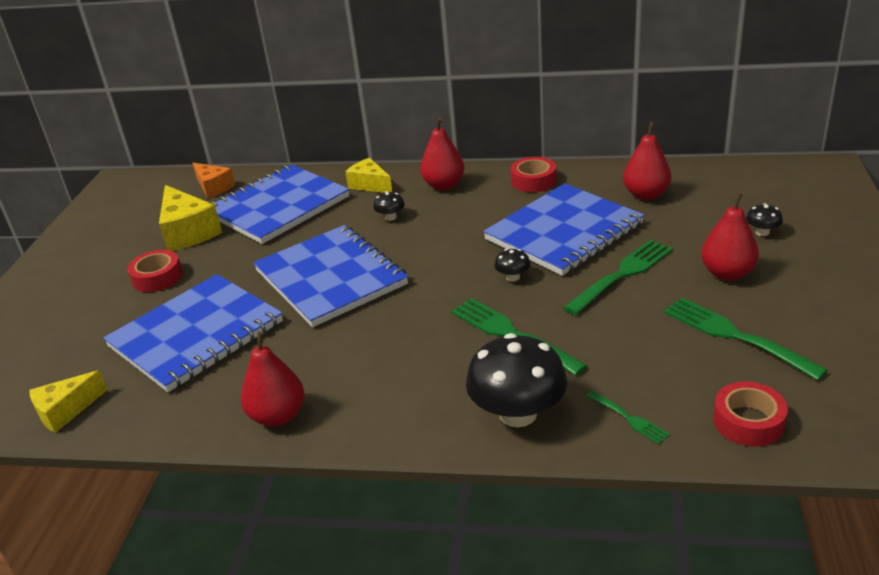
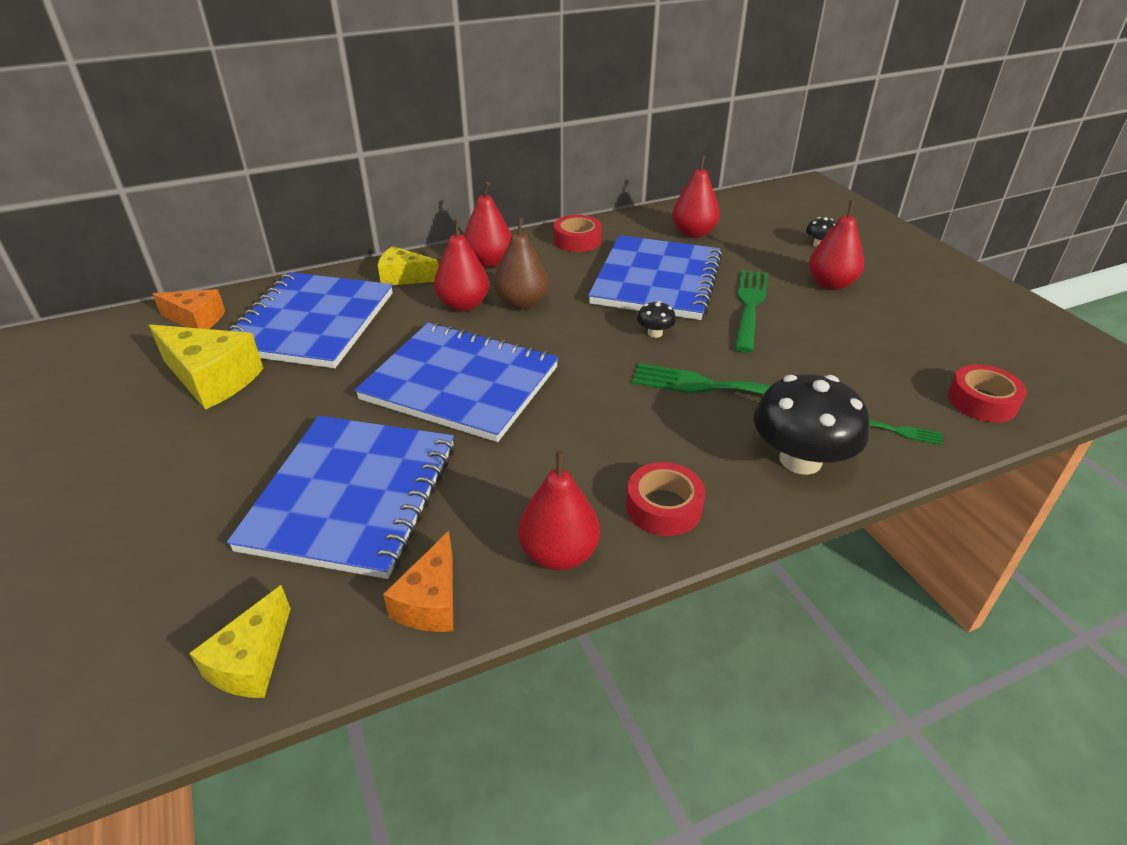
camera: 35 degrees left, 5 degrees up
(157, 277) = (222, 444): red tape -> red tape (663, 507)
(179, 415) = (431, 601): none -> orange cheese
(390, 217) = (463, 305): black mushroom -> red pear
(434, 226) = (522, 303): none -> brown pear
(735, 336) = (894, 334): green fork -> none

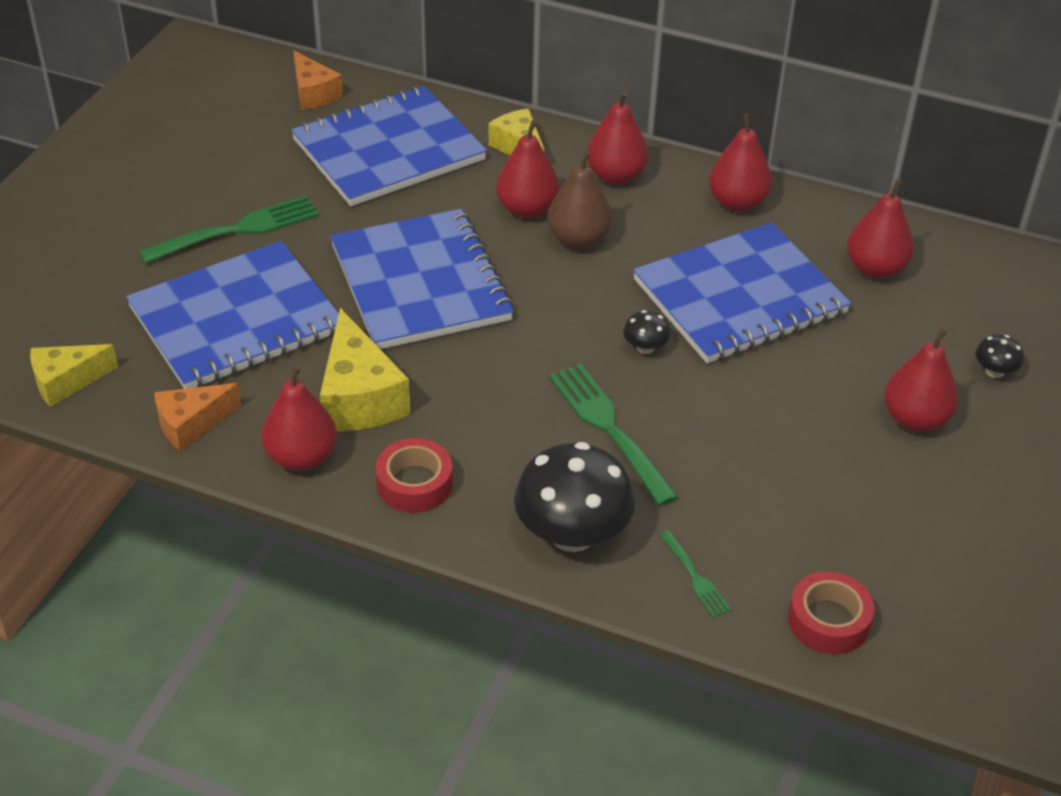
camera: 45 degrees right, 5 degrees up
(212, 379) = (262, 159): yellow cheese -> yellow cheese (359, 397)
(577, 240) = (737, 202): red tape -> red pear
(749, 306) = (782, 383): green fork -> green fork (237, 230)

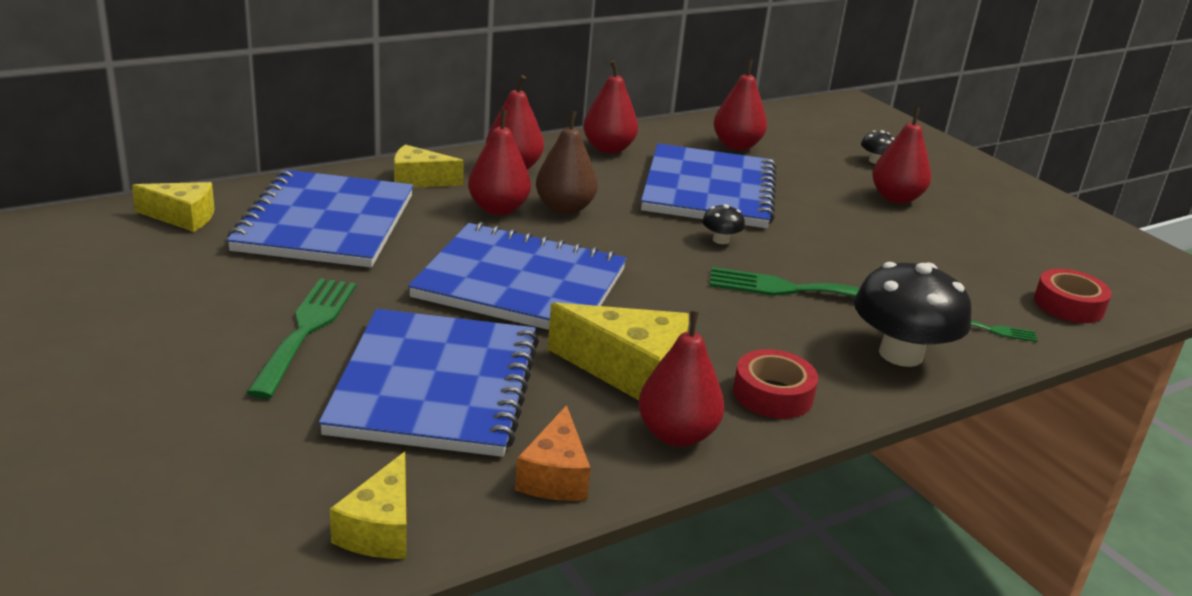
camera: 55 degrees left, 15 degrees down
(313, 93) = (183, 217): orange cheese -> yellow cheese

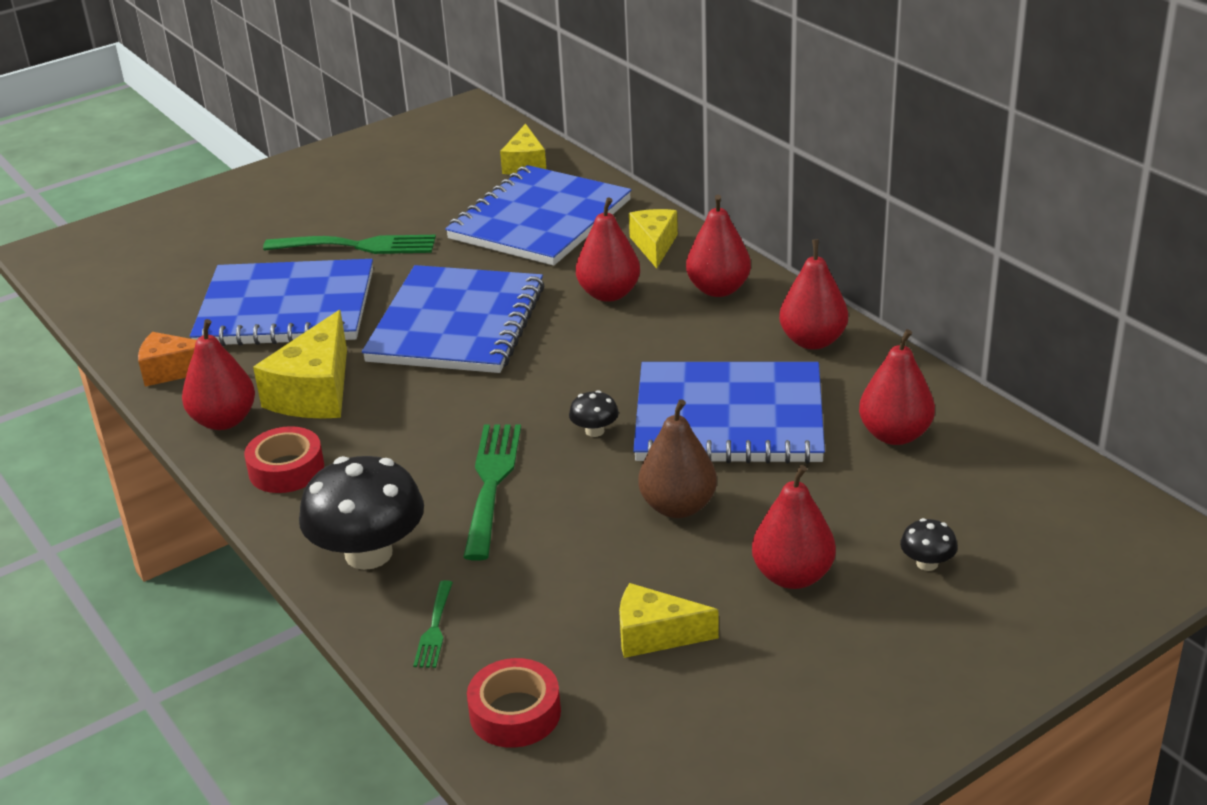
camera: 90 degrees right, 5 degrees up
(325, 223) = (540, 220): blue notebook -> blue notebook turned 60 degrees counterclockwise
(380, 529) = (122, 314): yellow cheese -> yellow cheese (655, 635)
(564, 208) = (628, 329): brown pear -> brown pear (678, 507)

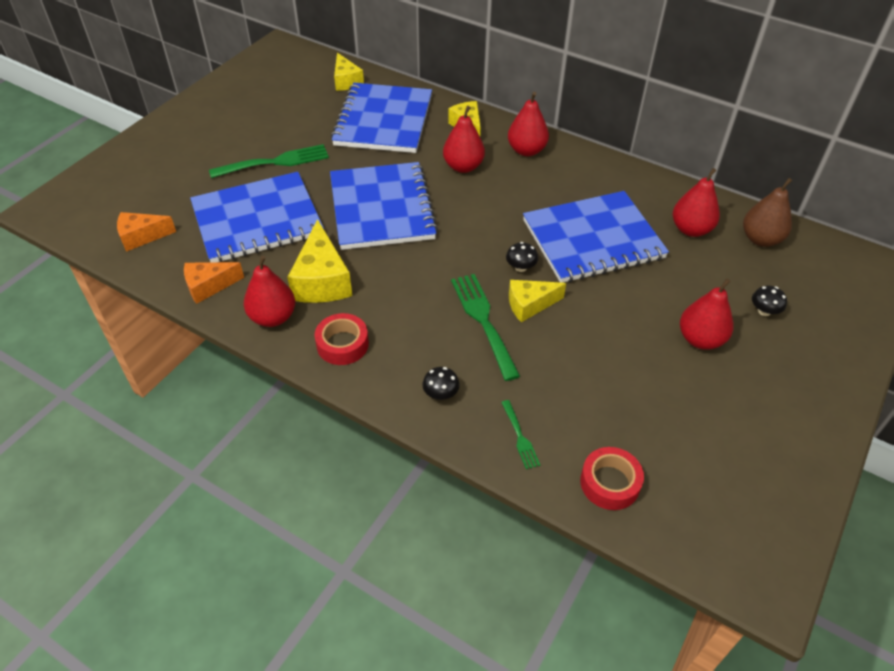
camera: 25 degrees left, 15 degrees up
(135, 301) = (142, 236): none -> orange cheese
(368, 553) = (440, 393): black mushroom -> black mushroom, size x0.44
(655, 635) = (652, 402): yellow cheese -> yellow cheese (529, 305)
(678, 507) = (605, 309): brown pear -> brown pear (760, 239)
(813, 341) = (604, 175): red pear -> none

